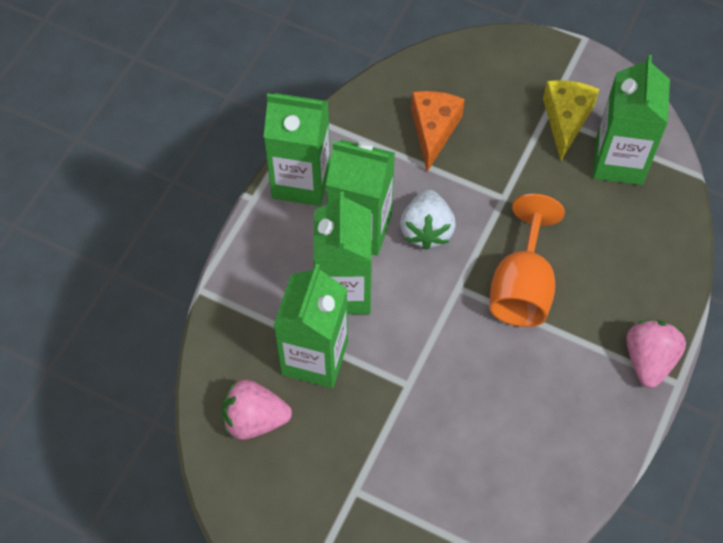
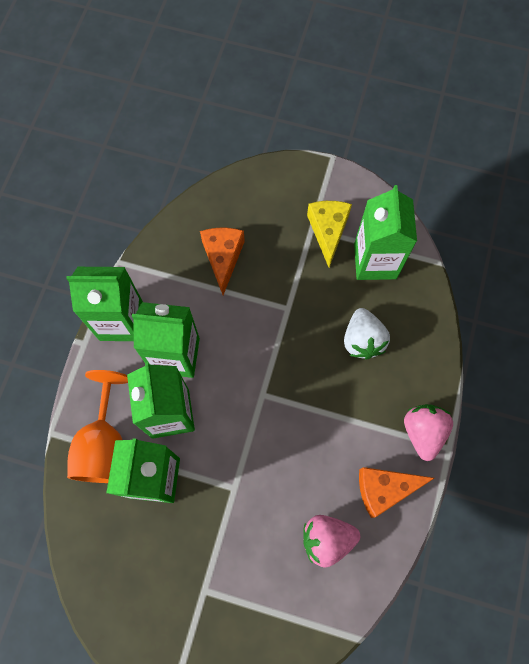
camera: 10 degrees left, 10 degrees up
(254, 419) = (113, 542): pink strawberry -> pink strawberry (327, 539)
(426, 230) = (230, 348): white strawberry -> white strawberry (362, 340)
(522, 287) = (313, 385): orange goblet -> orange goblet (104, 444)
(591, 415) = (384, 489): none -> orange cheese

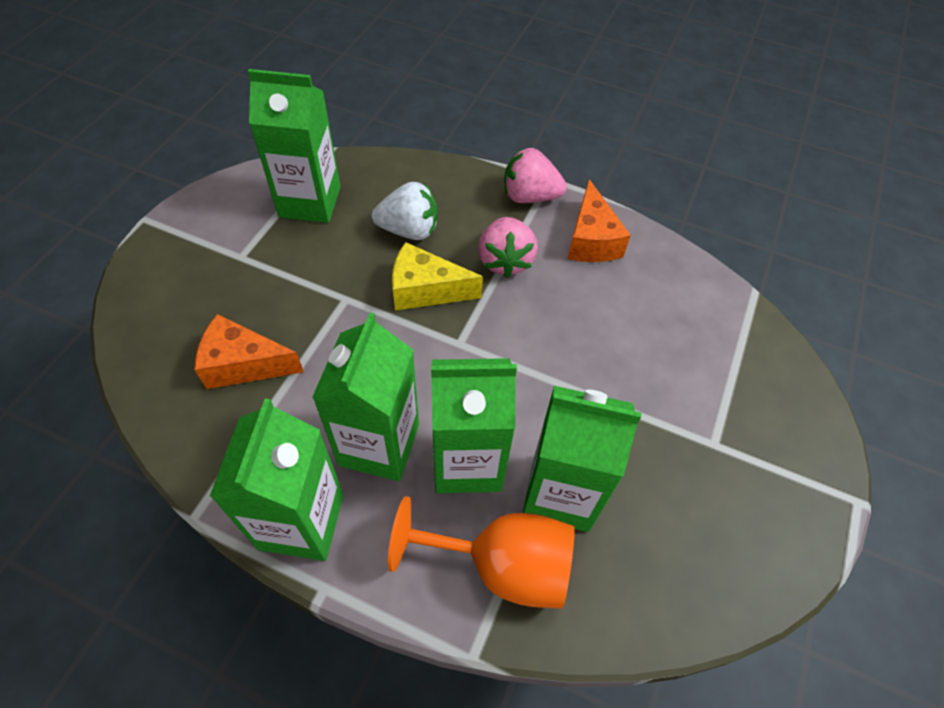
camera: 85 degrees left, 15 degrees down
(327, 539) = (647, 301): pink strawberry -> pink strawberry (505, 260)
(328, 231) = (251, 240): yellow cheese -> yellow cheese (425, 290)

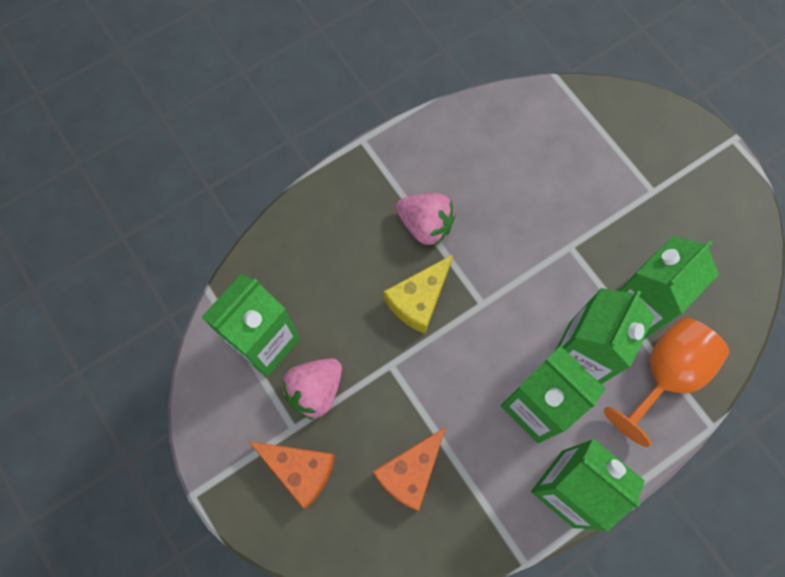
camera: 55 degrees left, 15 degrees up
(409, 230) = (349, 279): white strawberry -> none
(529, 196) = (371, 166): pink strawberry -> pink strawberry (315, 390)
(591, 240) = (443, 151): orange cheese -> orange cheese (300, 470)

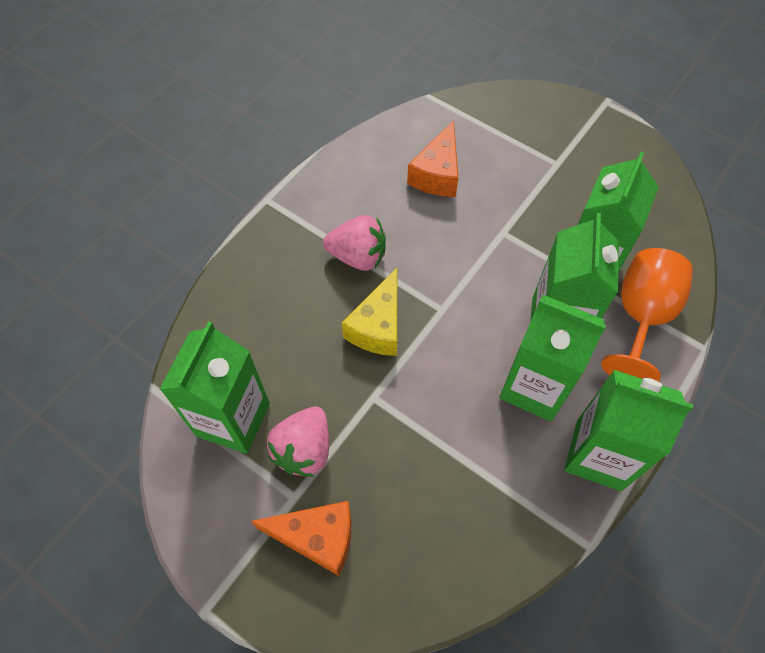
camera: 20 degrees left, 10 degrees down
(410, 472) = (435, 497): orange cheese -> orange cheese (437, 174)

